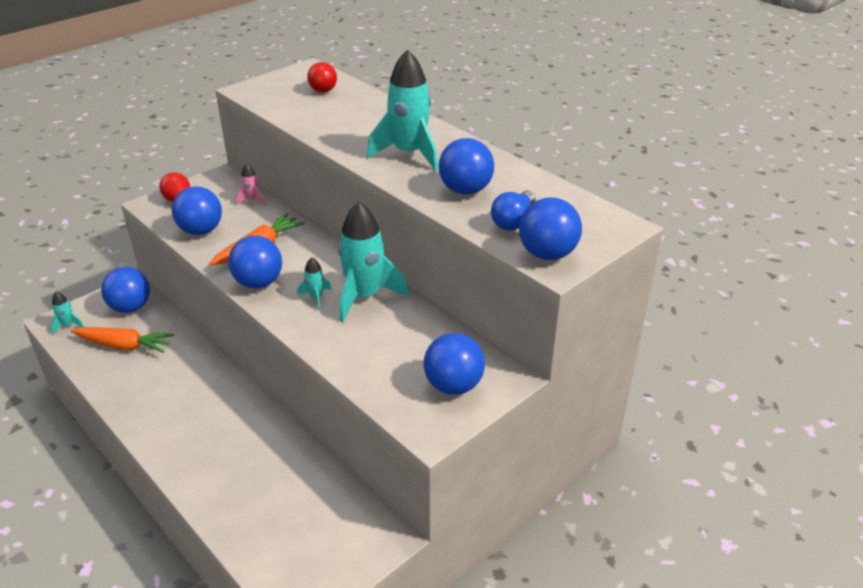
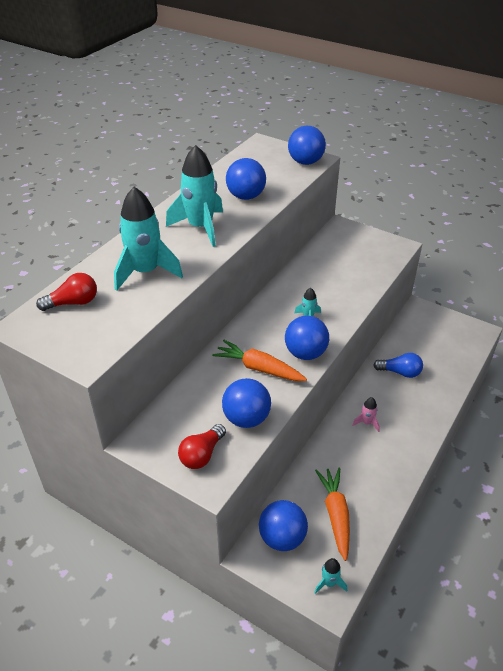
camera: 105 degrees left, 5 degrees up
(252, 200) = (181, 399): pink rocket -> pink rocket (367, 423)
(364, 296) = (295, 294): turquoise rocket -> turquoise rocket (145, 272)
(453, 385) = (359, 243): blue ball -> none
(513, 221) = (276, 175): blue light bulb -> blue light bulb (400, 372)

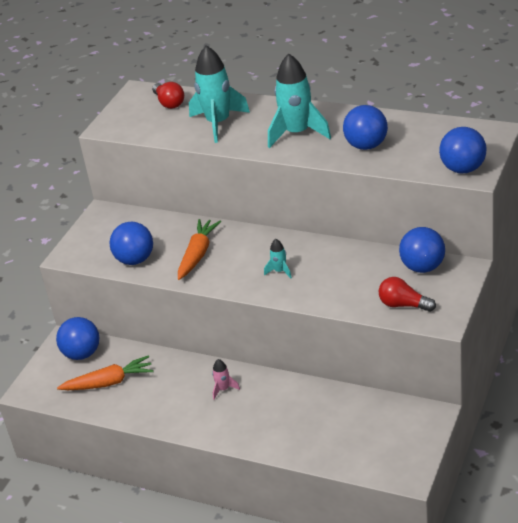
camera: 85 degrees right, 5 degrees down
(202, 454) = (93, 245): red light bulb -> red light bulb (403, 305)
(305, 353) = (225, 278): blue ball -> blue ball (422, 267)
(329, 583) = (42, 388): turquoise rocket -> none
(400, 372) = (307, 407): blue light bulb -> none

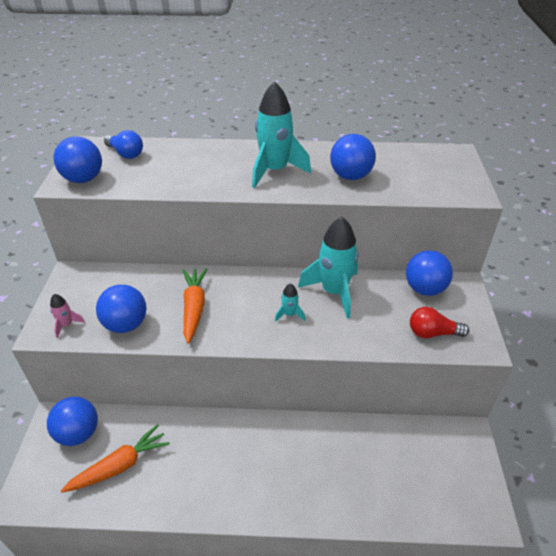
camera: 25 degrees left, 5 degrees up
(169, 103) = (126, 154): red light bulb -> blue light bulb
(218, 123) = (187, 168): turquoise rocket -> turquoise rocket (334, 292)
(223, 389) = (251, 447): pink rocket -> pink rocket (66, 325)
(463, 169) = (458, 189): blue ball -> blue ball (83, 179)

